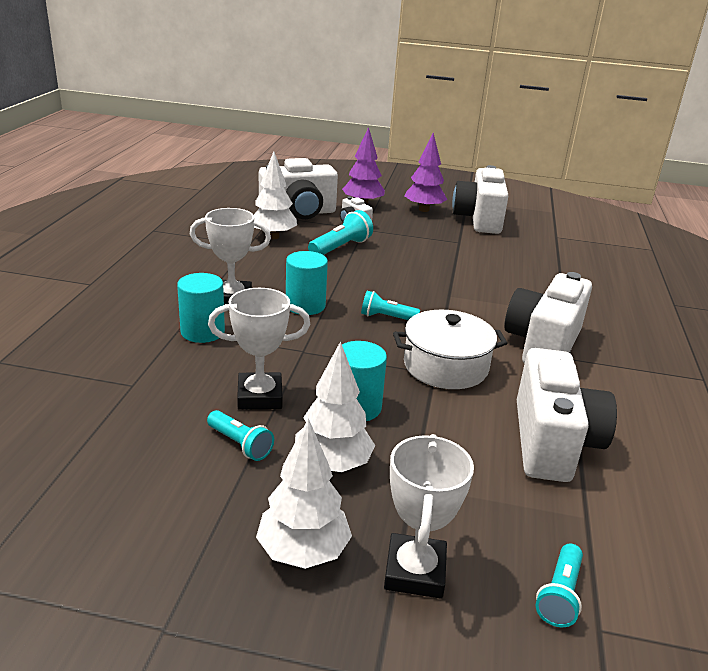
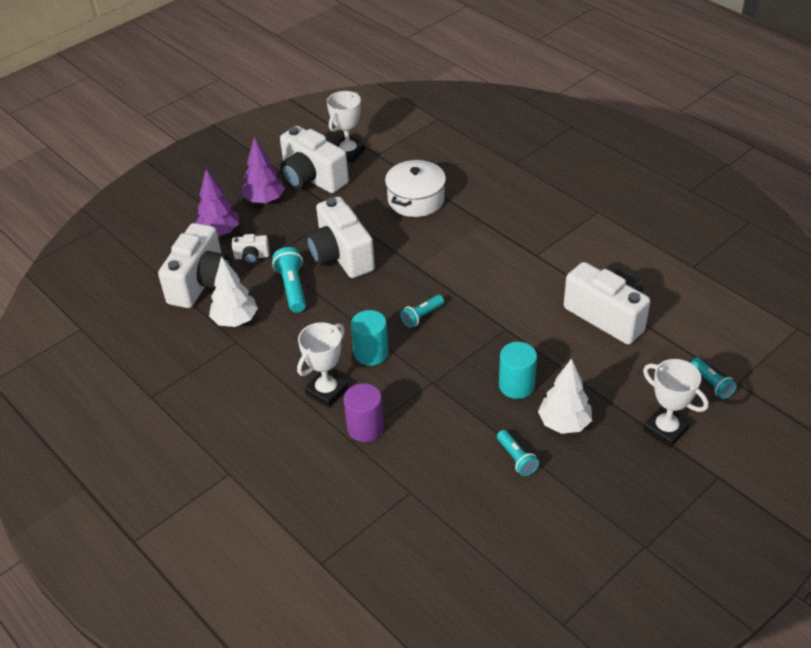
camera: 50 degrees left, 15 degrees up
(202, 332) = (365, 427): turquoise cylinder -> purple cylinder
(240, 444) = (516, 458): turquoise flashlight -> turquoise flashlight turned 75 degrees clockwise
(260, 396) = (472, 428): white trophy -> white trophy (348, 153)
(303, 552) = (626, 468): white tree -> none
(445, 366) = (503, 319): white pot -> white pot (416, 199)
(543, 344) = (512, 257): white camera -> white camera (341, 255)

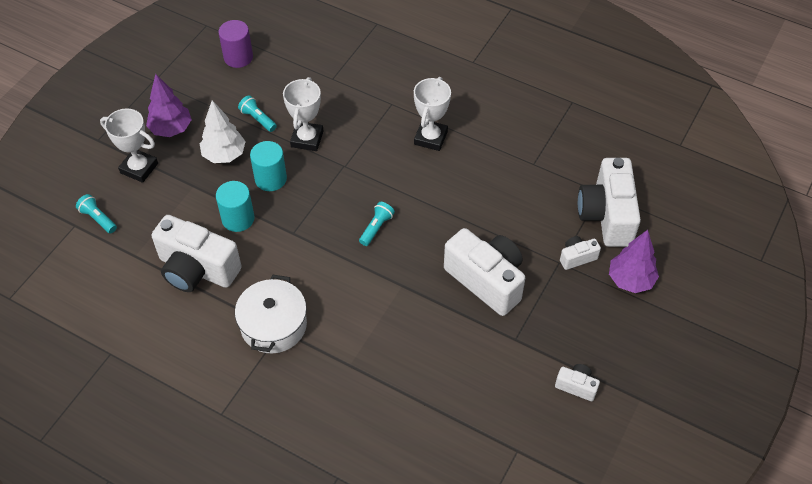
camera: 160 degrees right, 10 degrees up
(235, 320) = (547, 184): white tree -> none
(265, 200) = (611, 337): purple tree -> purple tree (171, 129)
(292, 288) = (515, 230): turquoise flashlight -> none
(312, 178) = (576, 386): white camera -> white camera, size x0.46
(348, 153) = (555, 443): white trophy -> white trophy (307, 139)
(365, 427) = (385, 116): purple cylinder -> purple cylinder (238, 57)
(371, 353) = (408, 180): turquoise cylinder -> turquoise cylinder (238, 219)
(416, 199) = (438, 381): white pot -> white pot (273, 325)

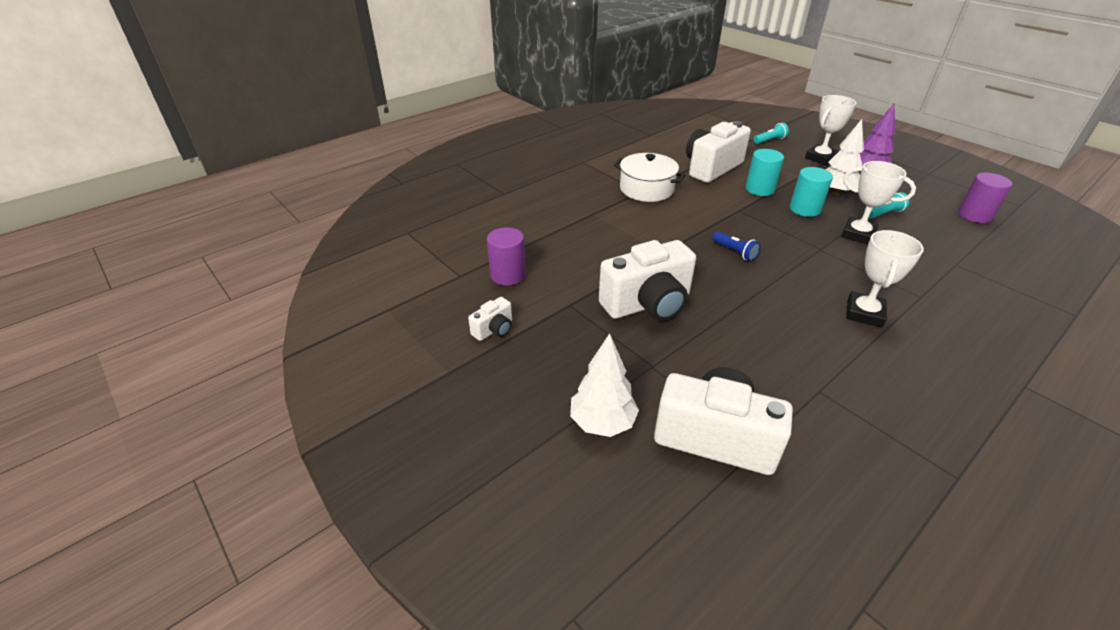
camera: 110 degrees right, 15 degrees down
(376, 228) = (735, 252): turquoise flashlight -> blue flashlight
(430, 138) = (864, 313): white trophy -> white trophy turned 75 degrees clockwise
(496, 406) = (508, 275): none -> purple cylinder
(577, 257) = (654, 383): white camera -> none
(630, 280) = (602, 423): purple tree -> white tree

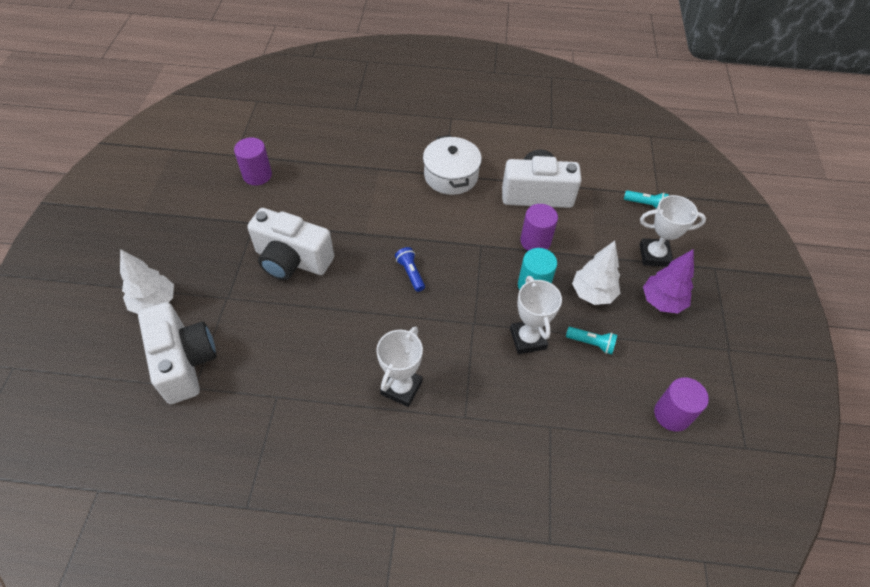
camera: 45 degrees right, 15 degrees up
(494, 329) = (196, 205): white camera -> none
(735, 252) = (410, 273): blue flashlight -> blue flashlight turned 150 degrees clockwise
(760, 189) = (535, 241): turquoise cylinder -> purple cylinder
(864, 313) = (401, 388): white trophy -> white trophy turned 45 degrees counterclockwise

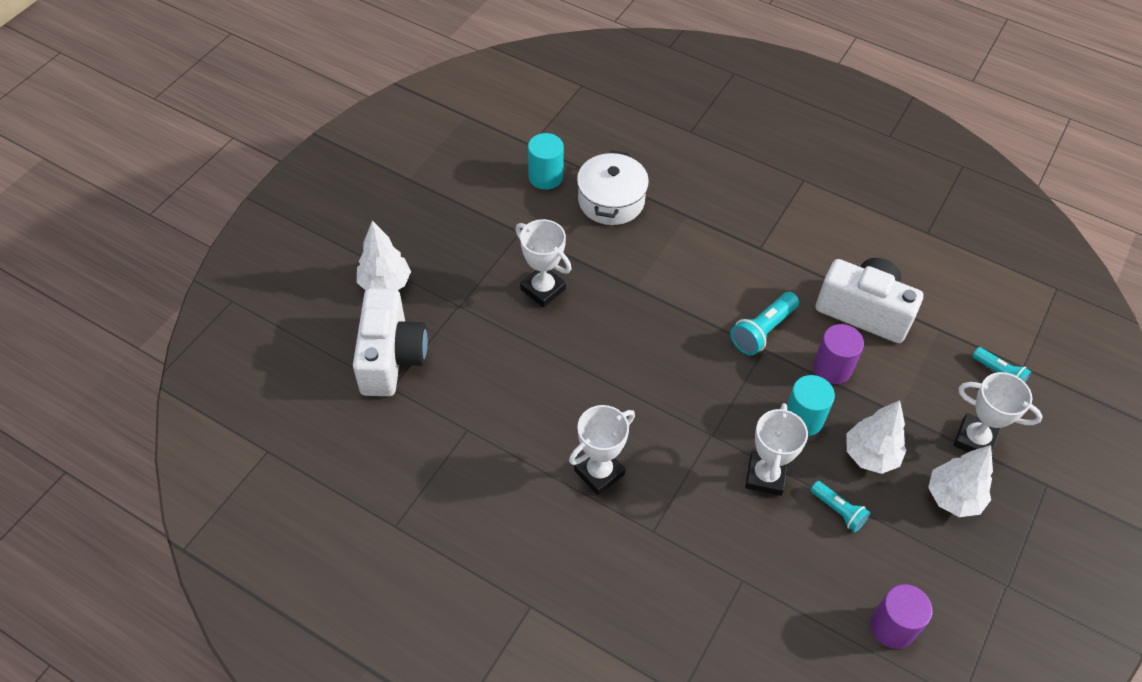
camera: 25 degrees right, 0 degrees up
(257, 175) = (545, 177): purple cylinder -> turquoise cylinder
(292, 260) = (543, 289): white camera -> white trophy
(410, 273) = (666, 351): blue flashlight -> none
(451, 176) = (768, 252): white pot -> white pot (611, 201)
(474, 232) = (763, 331): none -> turquoise flashlight
(662, 302) = (953, 498): purple tree -> white tree

